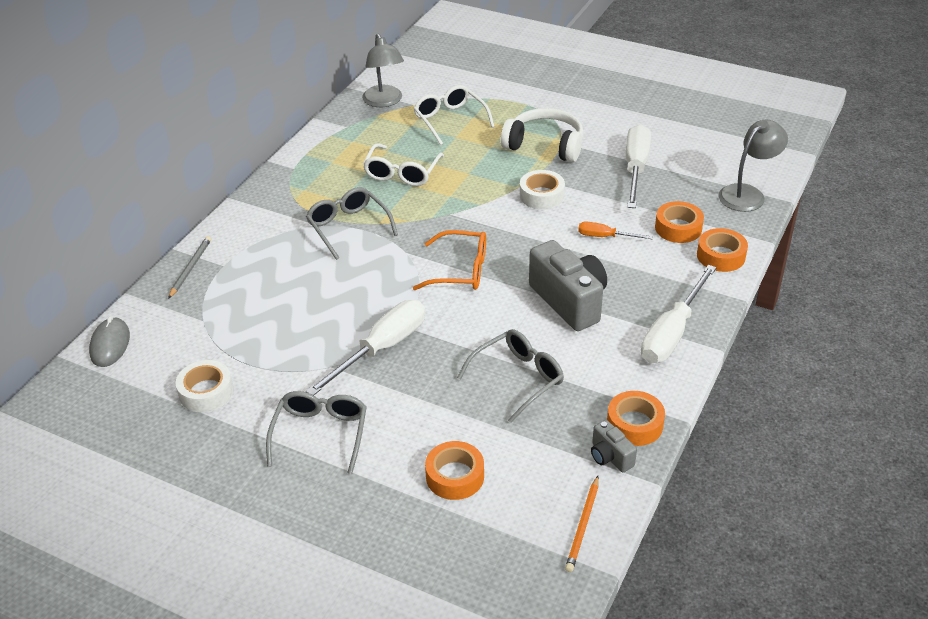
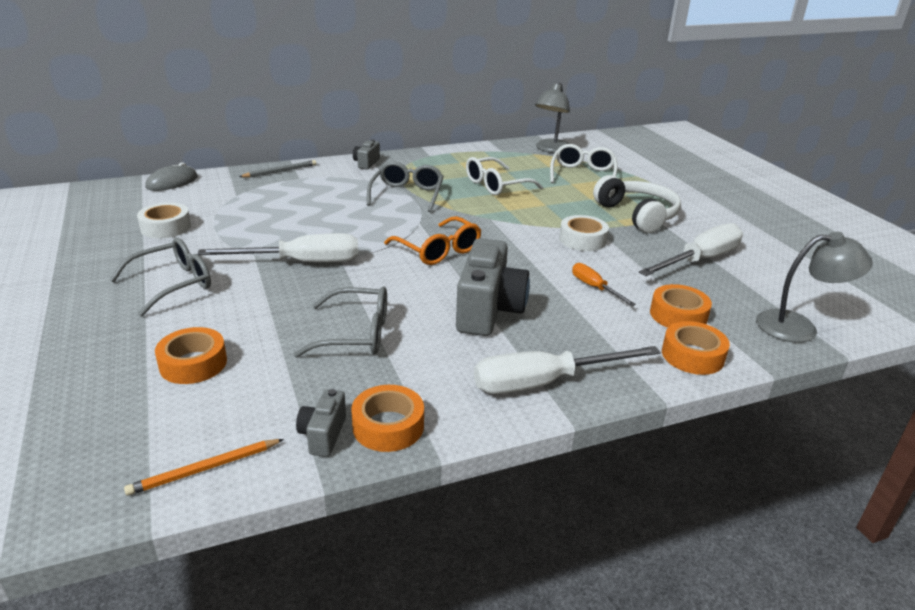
camera: 40 degrees right, 10 degrees down
(253, 211) = (366, 163): none -> grey camera

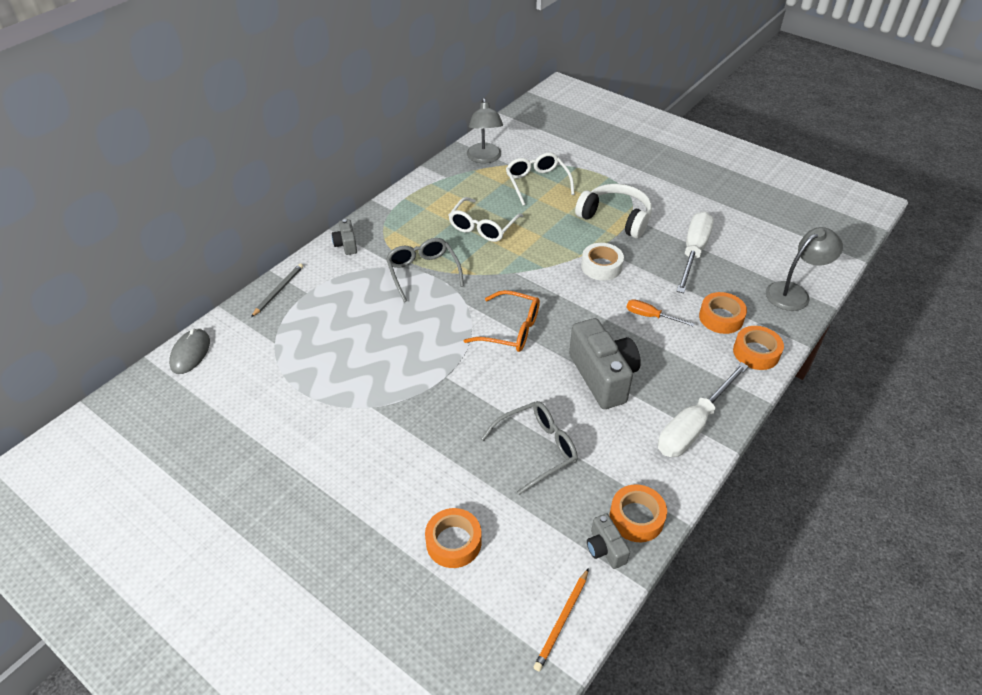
camera: 30 degrees left, 15 degrees up
(166, 227) = (257, 414): white tape -> none
(173, 284) = (344, 474): grey glasses -> none
(301, 263) = (421, 397): white screwdriver -> none

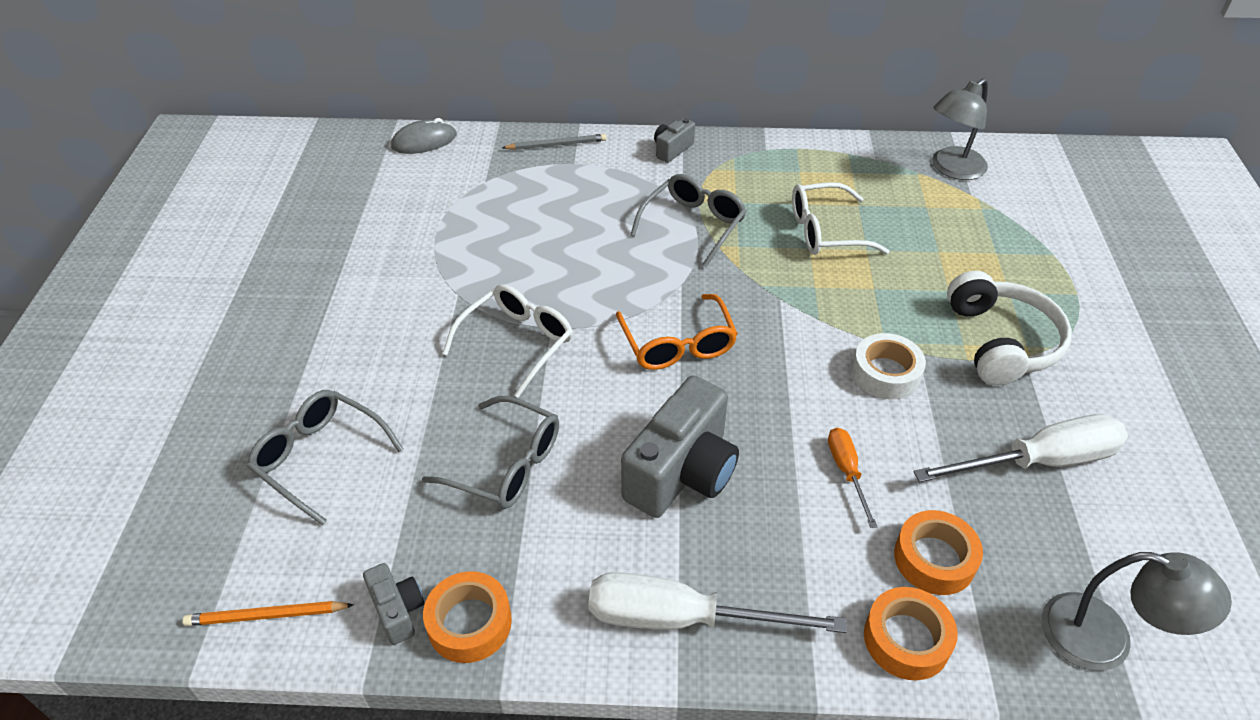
camera: 55 degrees right, 0 degrees up
(453, 542) = (319, 458): orange tape -> grey glasses
(537, 183) = (969, 234): white glasses -> white glasses (517, 342)
(605, 549) = (398, 611): grey camera -> grey camera turned 120 degrees clockwise

